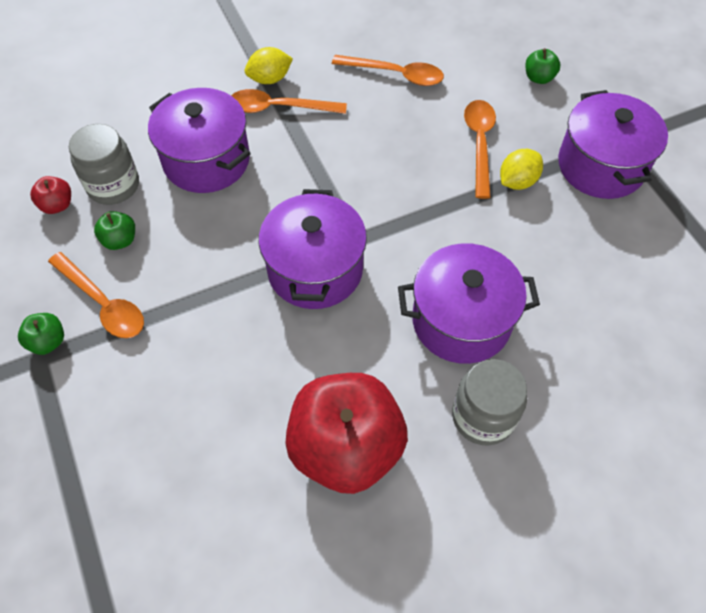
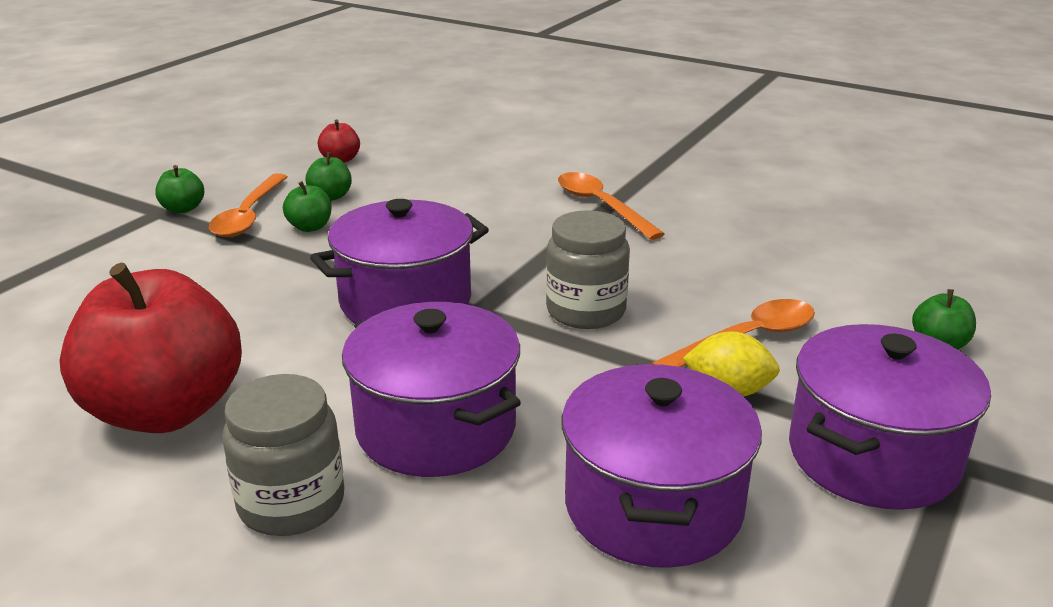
camera: 55 degrees right, 30 degrees down
(113, 185) = (392, 172): grey jar -> grey jar (586, 311)
(160, 274) = (310, 227): none -> green apple
(206, 160) = (479, 198): purple pot -> purple pot (653, 506)
(270, 79) = (632, 188): yellow lemon -> none
(395, 74) = (759, 248): orange spoon -> none

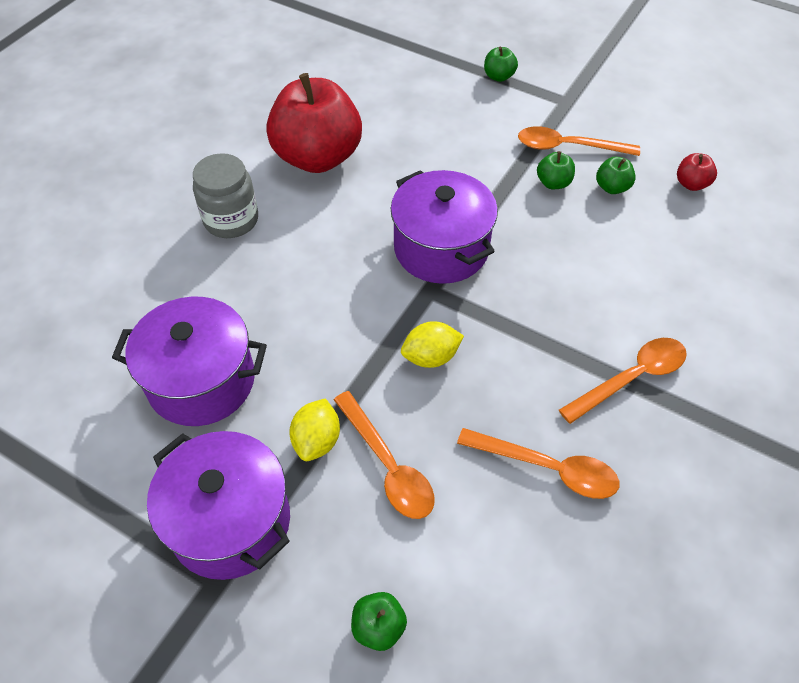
camera: 90 degrees right, 25 degrees up
(183, 209) = (573, 111): green apple -> green apple (498, 76)
(436, 428) = (289, 274): purple pot -> none
(586, 311) = (431, 357): grey jar -> yellow lemon
(717, 250) = (547, 468): none -> orange spoon

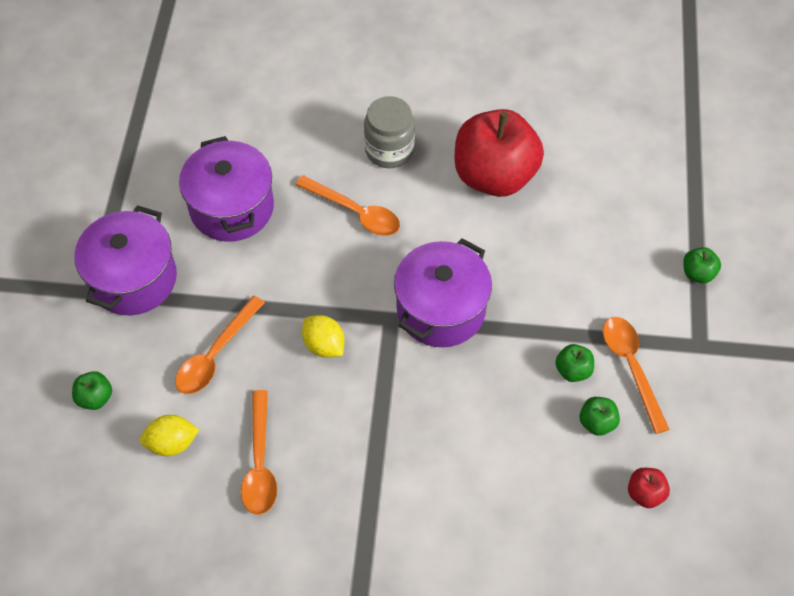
camera: 65 degrees right, 5 degrees up
(317, 441) = (216, 301): yellow lemon -> yellow lemon (172, 443)
(631, 378) = (374, 500): orange spoon -> orange spoon (355, 212)

